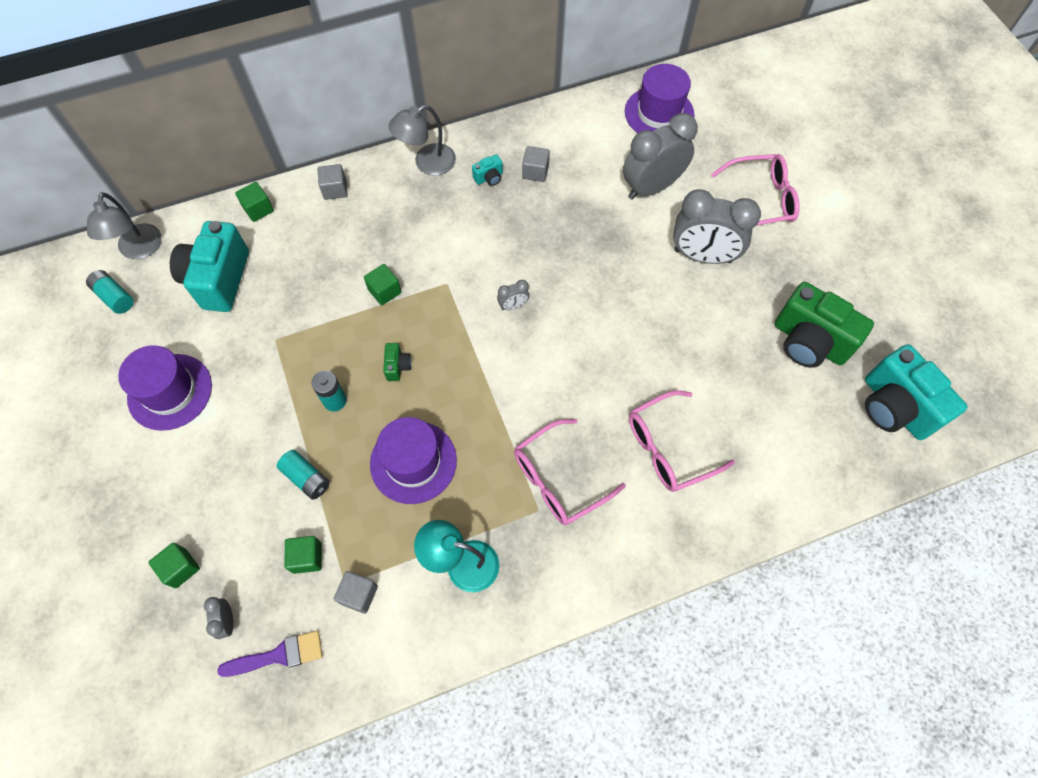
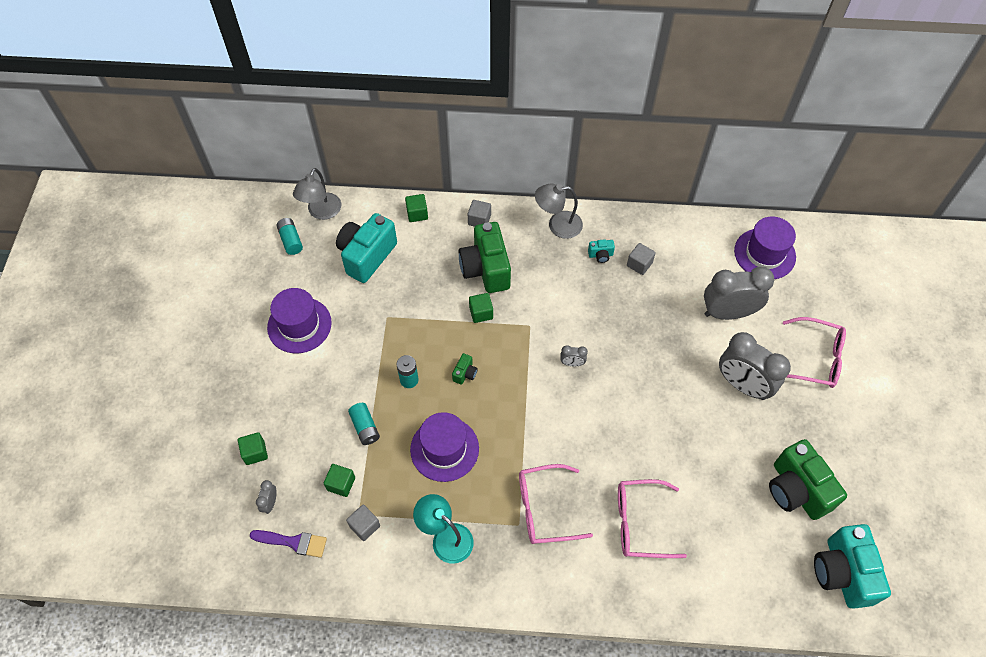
camera: 25 degrees right, 5 degrees down
(368, 241) = (486, 269): none -> green camera

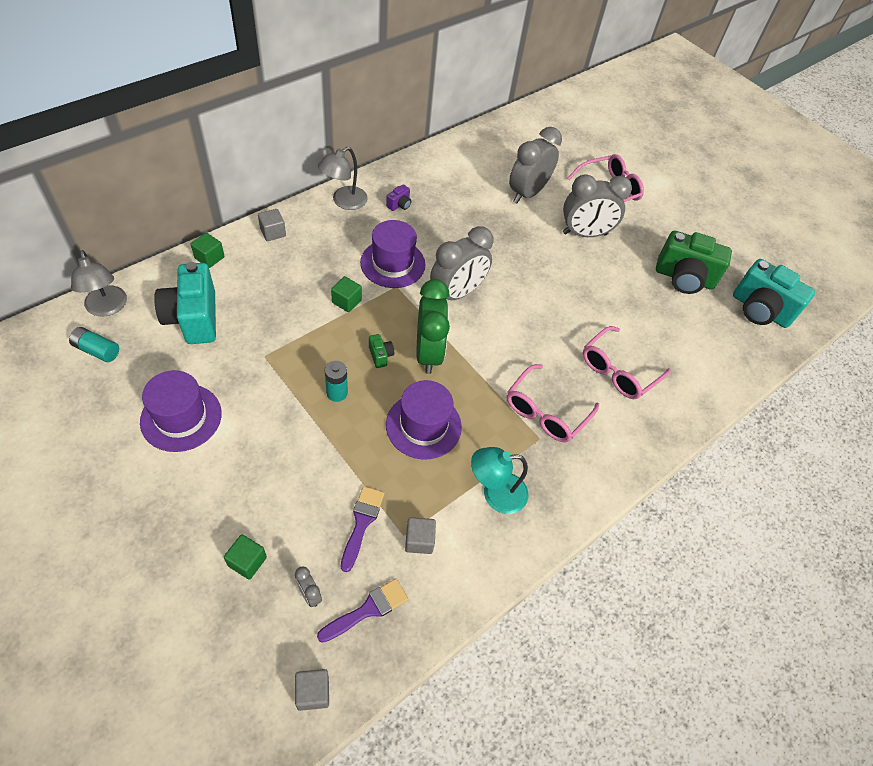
camera: 50 degrees left, 5 degrees down
(341, 484) = (362, 522): green cube -> purple brush
(365, 427) = (336, 459): turquoise battery -> none
(486, 269) = (317, 266): green camera -> none
(502, 396) = (428, 353): none -> green clock
(572, 363) = (457, 293): grey clock -> grey clock, size x2.37
(600, 255) = (399, 205): turquoise camera -> purple camera
(639, 264) = (434, 195): grey cube -> grey cube (313, 692)
(764, 254) = (511, 143): purple hat -> purple hat (392, 263)

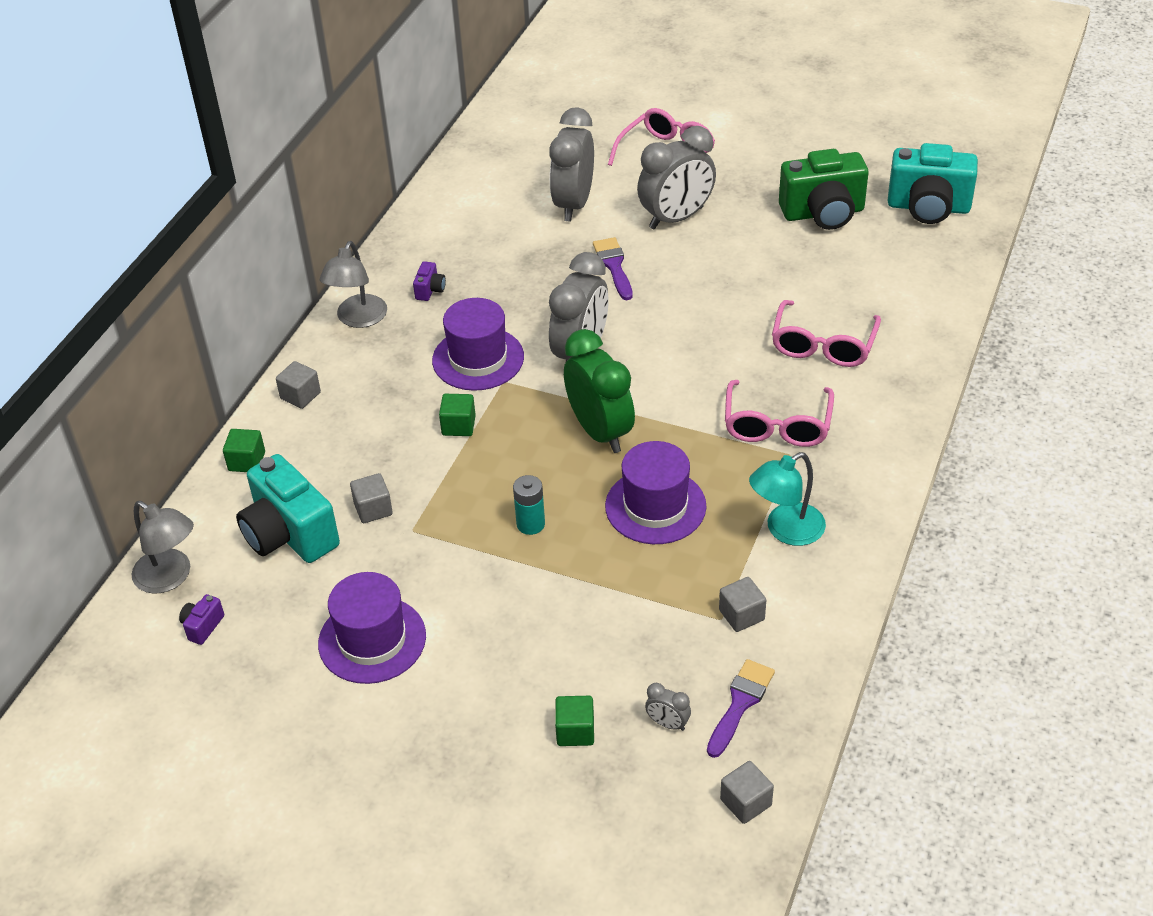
camera: 20 degrees left, 10 degrees down
(97, 350) = (202, 626): turquoise battery -> purple camera
(253, 329) = (373, 509): none -> grey cube
(362, 522) = (667, 631): purple brush -> purple brush (613, 266)
(380, 356) = (547, 462): green camera -> none

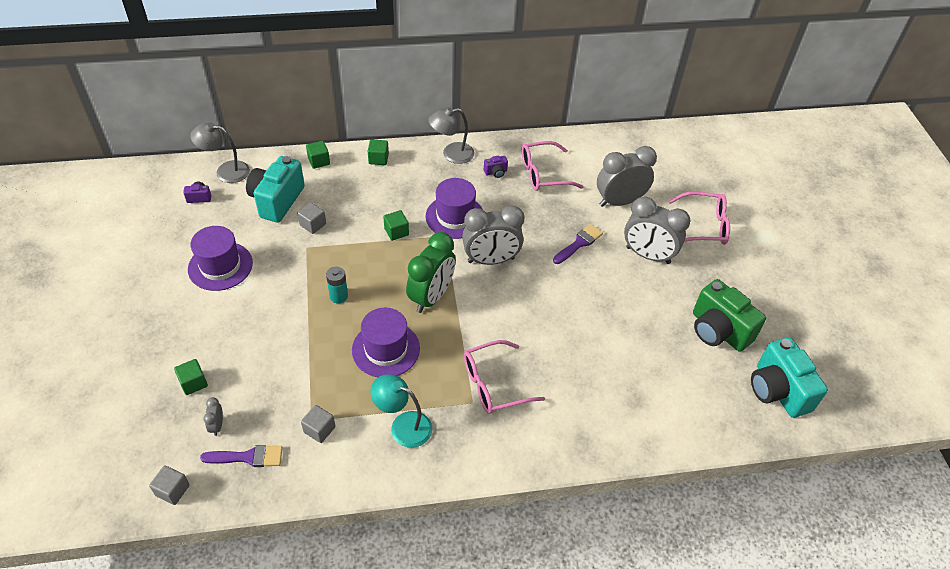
camera: 55 degrees right, 5 degrees up
(170, 577) = (225, 171): grey lamp -> grey lamp turned 90 degrees clockwise
(300, 395) = (378, 159): grey cube -> green cube
(823, 345) = (586, 381): pink glasses -> pink glasses (543, 174)

